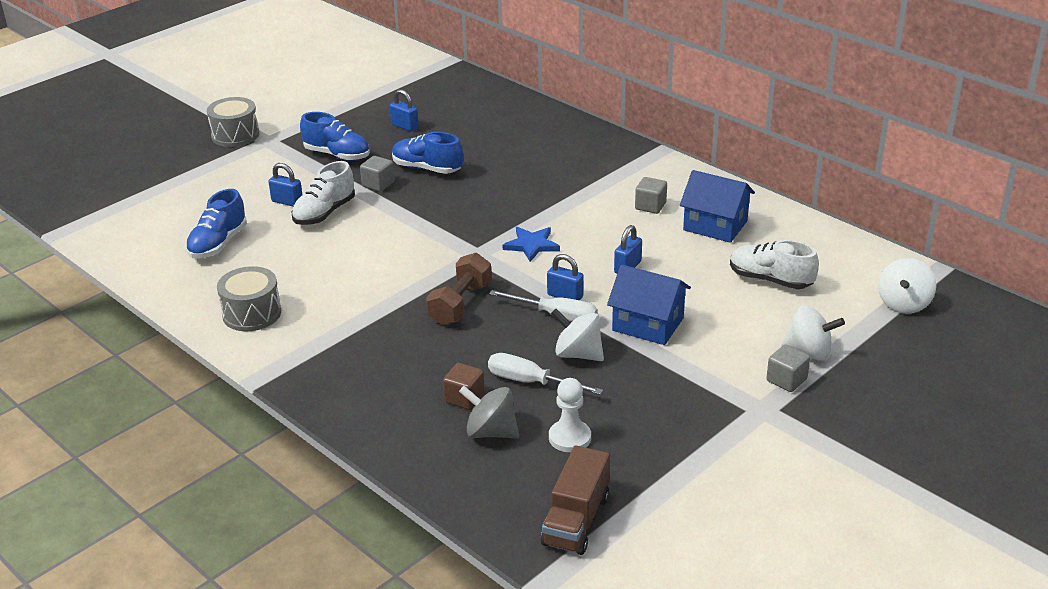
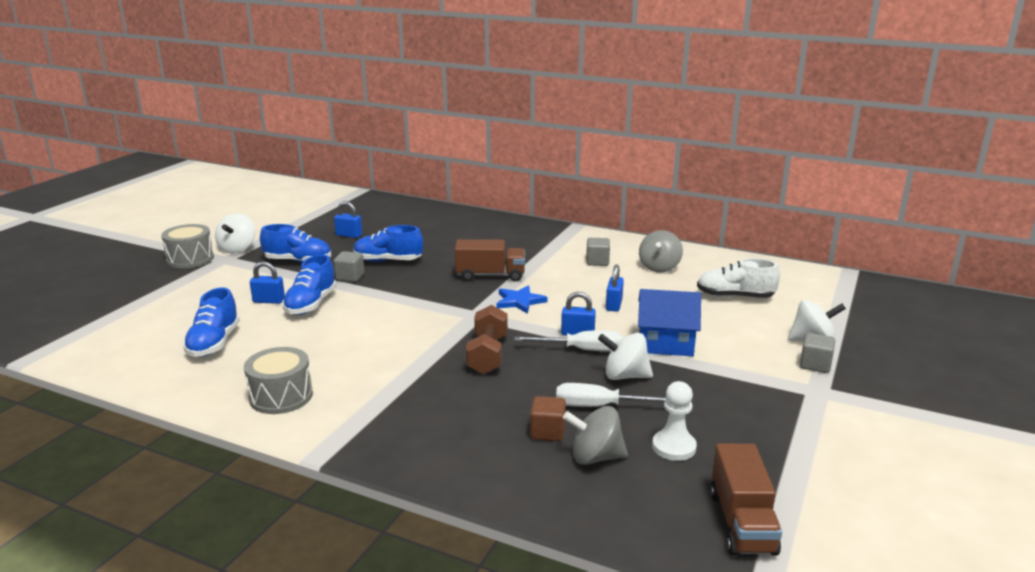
camera: 20 degrees left, 10 degrees down
(324, 213) = (311, 304): white shoe -> blue shoe
(522, 206) = (490, 275): none -> brown truck
(715, 225) = (659, 267): blue house -> grey spinning top
(903, 304) = (848, 297): white spinning top -> white spinning top (237, 249)

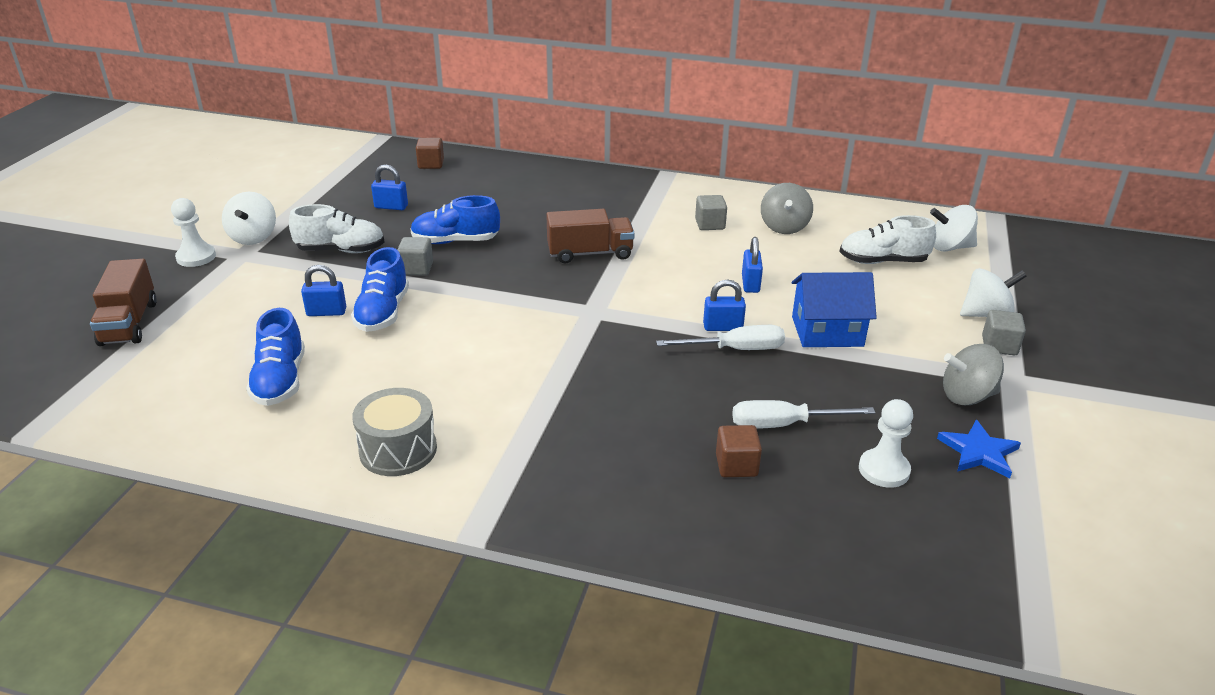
camera: 10 degrees left, 10 degrees up
(190, 259) = (196, 257): grey drum -> white pawn
(298, 261) = (341, 250): blue shoe -> white shoe
(392, 209) = (431, 164): none -> brown cube
(487, 354) = (628, 366): brown dumbbell -> none
(520, 301) = (638, 287): blue star -> blue star (979, 452)
(595, 457) = (802, 493): grey spinning top -> grey spinning top (967, 396)
(625, 376) = (797, 380): white spinning top -> white spinning top (950, 247)
(741, 522) = (989, 559): brown truck -> brown truck (129, 323)

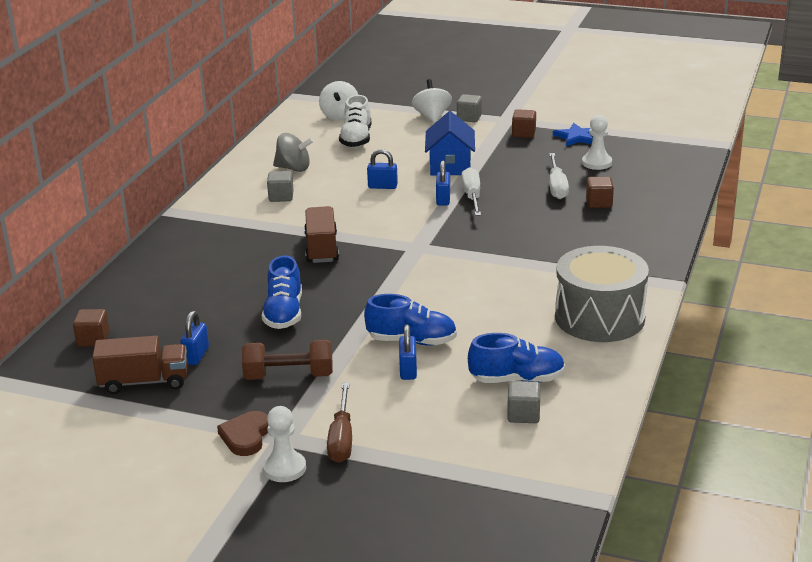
camera: 85 degrees left, 5 degrees down
(129, 323) = (420, 485): brown truck -> brown truck (144, 382)
(225, 281) = (341, 438): none -> brown screwdriver
(253, 237) = (246, 436): white spinning top -> brown heart
(341, 250) = (289, 376): white shoe -> brown dumbbell
(398, 450) = (599, 317): grey drum -> grey drum, size x1.57
(416, 269) = (334, 330): grey cube -> grey cube (523, 415)
(967, 396) = (523, 133): grey spinning top -> brown cube

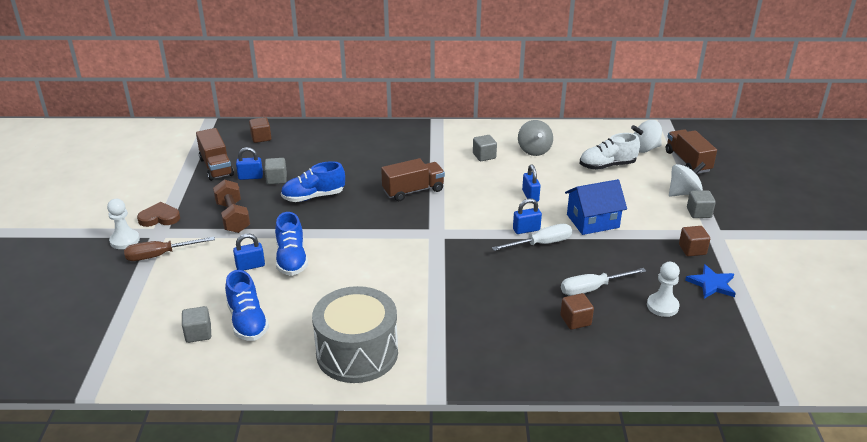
camera: 70 degrees right, 5 degrees up
(219, 336) = (276, 179): none -> grey cube
(380, 103) = (687, 161): none -> brown truck

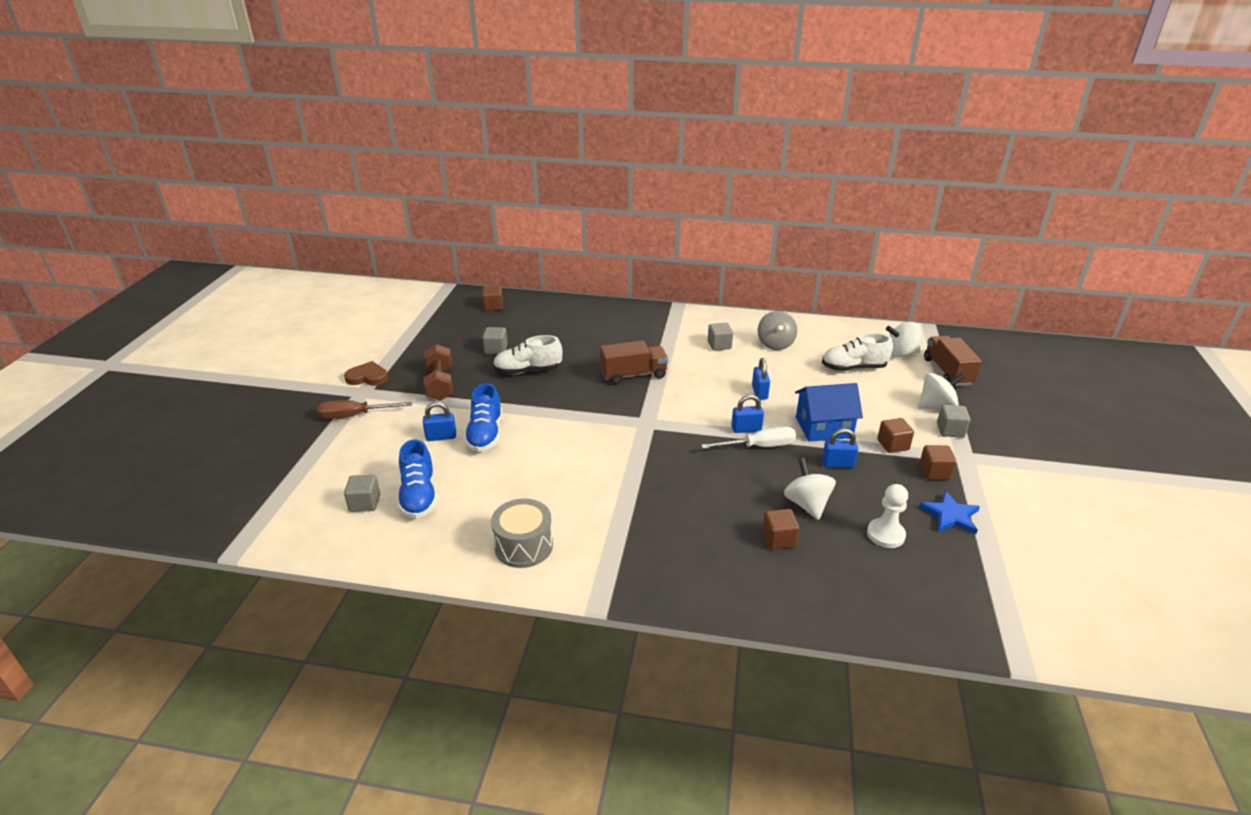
camera: 10 degrees right, 0 degrees up
(125, 240) = (326, 397): white pawn -> none
(216, 167) = (440, 331): brown truck -> none
(250, 177) = (470, 345): blue padlock -> blue padlock (837, 464)
(313, 197) = (528, 371): blue shoe -> white shoe
(357, 353) = (523, 546): grey drum -> grey drum, size x0.64
(592, 289) = (807, 504): white screwdriver -> white spinning top
(654, 230) = (893, 445): none -> brown cube

